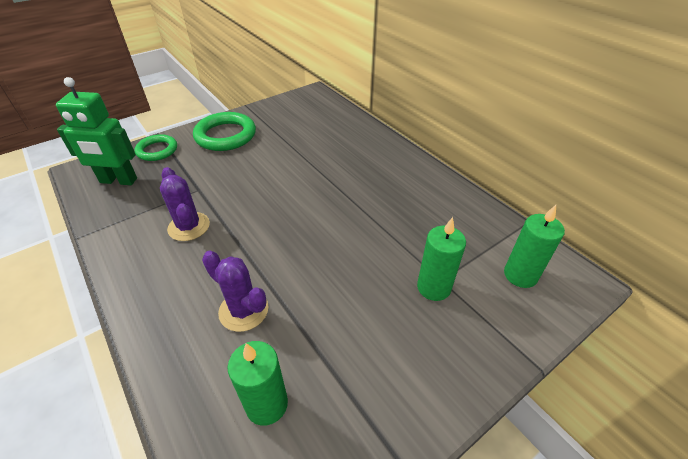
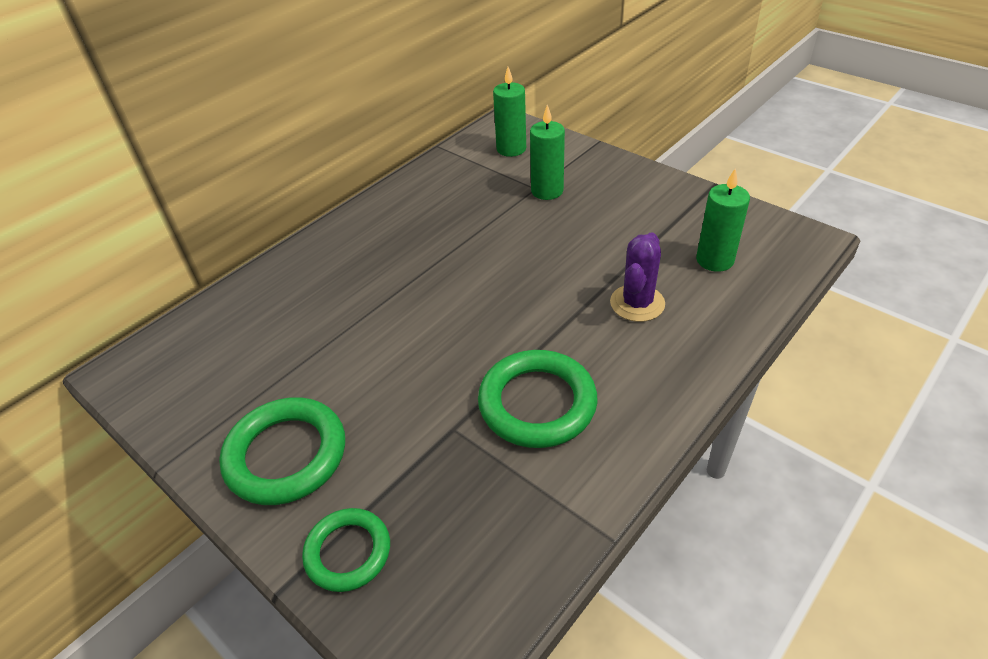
camera: 100 degrees left, 0 degrees up
(118, 181) = (458, 567): green robot -> none
(189, 227) = (537, 403): purple cactus -> green ring

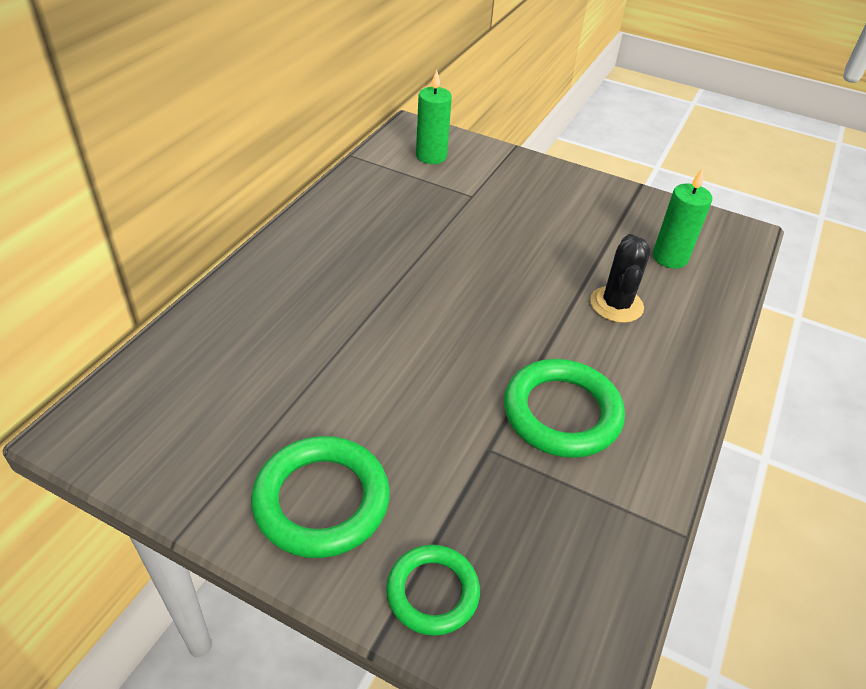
camera: 20 degrees left, 0 degrees up
(547, 191) = (485, 198): green candle -> none
(637, 303) = (616, 305): purple cactus -> black cactus

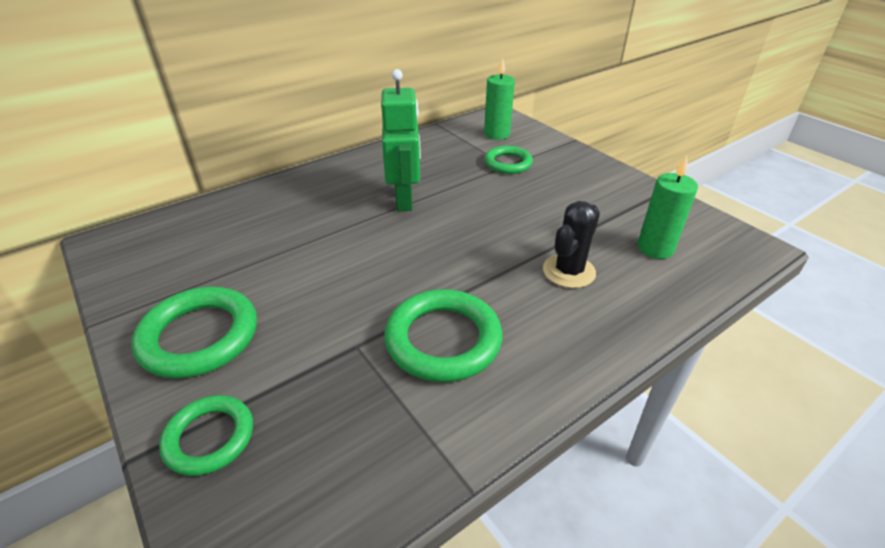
camera: 30 degrees right, 5 degrees down
(400, 269) = (404, 200): none -> green robot
(471, 193) = (508, 163): none -> green ring

